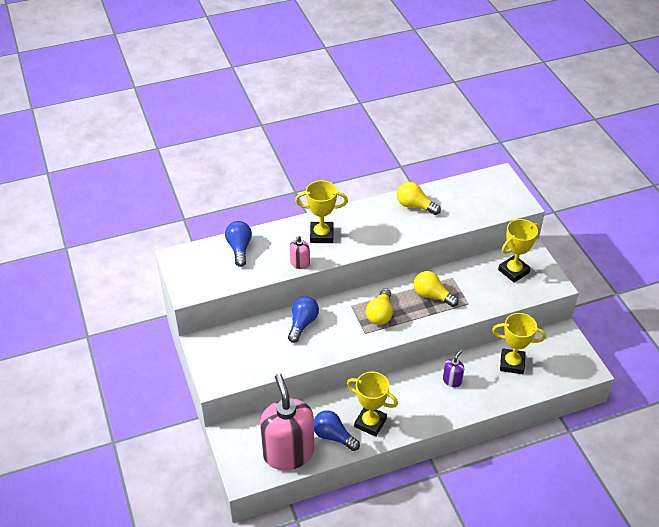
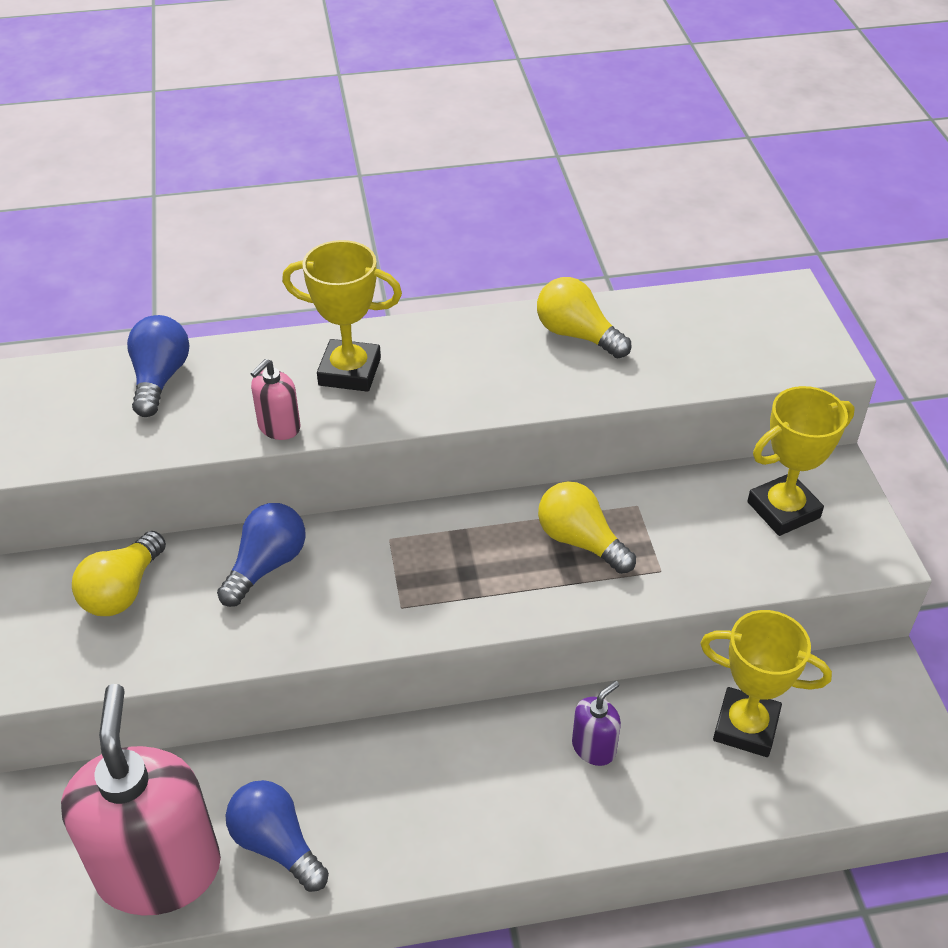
camera: 10 degrees right, 0 degrees up
(370, 423) = (373, 824): yellow trophy -> none
(380, 314) = (448, 568): yellow light bulb -> yellow light bulb (123, 591)

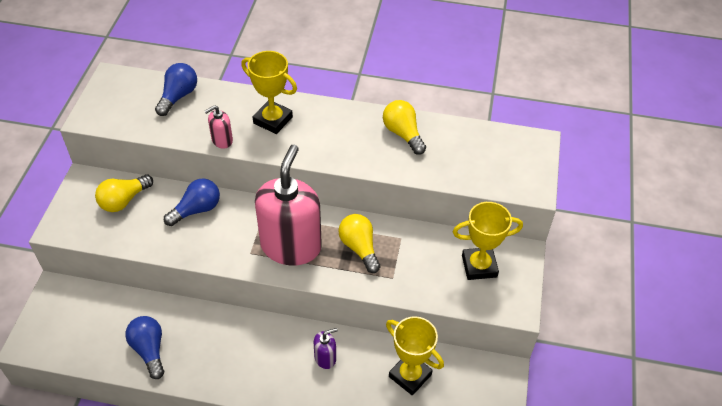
camera: 20 degrees right, 5 degrees up
(159, 870) = (91, 342): pink soap dispenser -> pink soap dispenser (291, 246)

